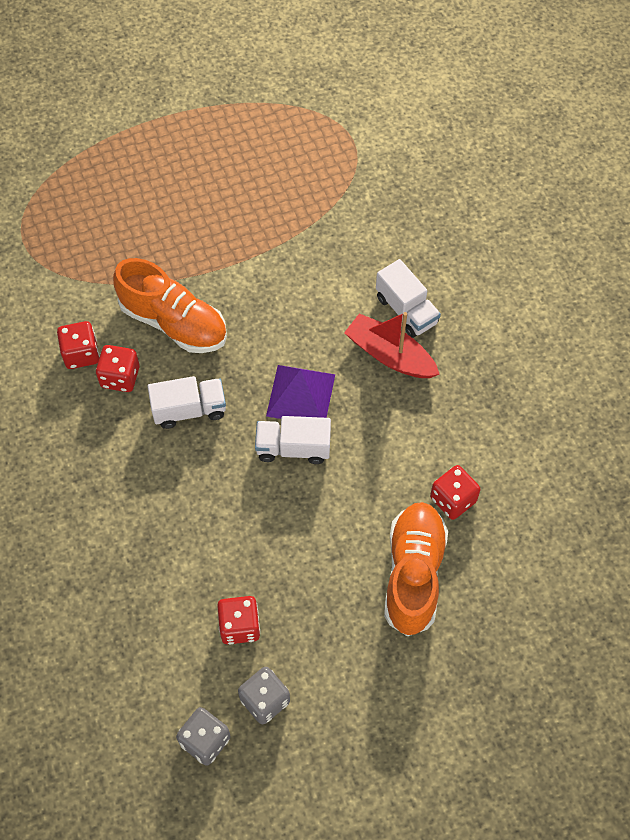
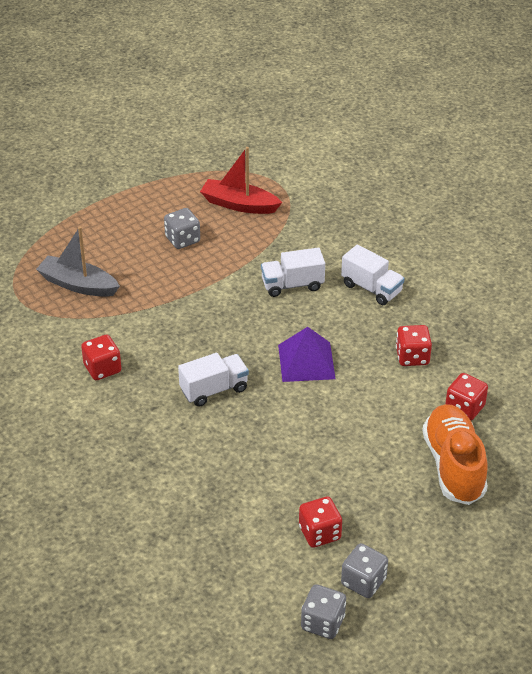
camera: 15 degrees left, 20 degrees down
(90, 234) = (78, 285): none -> grey boat
(120, 377) = (143, 378): red dice -> red dice (412, 357)
(174, 322) = (176, 332): orange shoe -> none
(220, 196) = (182, 239): none -> grey dice
(293, 448) = (315, 399): white truck -> white truck (292, 285)
(390, 355) = (370, 321): red boat -> red boat (239, 204)

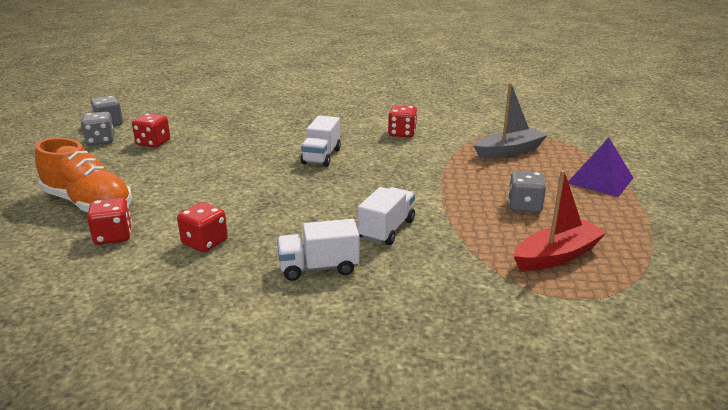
camera: 130 degrees right, 15 degrees down
(306, 361) = (287, 196): purple pyramid -> purple pyramid (600, 180)

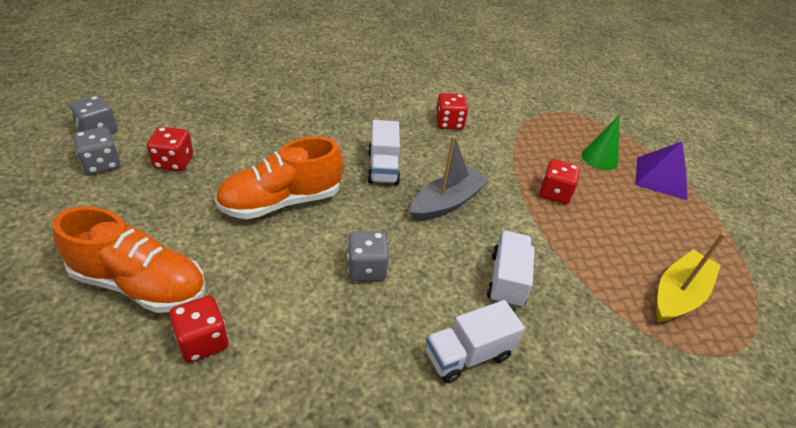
camera: 20 degrees left, 15 degrees up
(205, 242) = (321, 334): red dice -> red dice (554, 193)
(222, 169) = (281, 202): none -> orange shoe
(509, 151) = (563, 142): grey boat -> grey boat (447, 203)
(524, 206) = (616, 224): grey dice -> grey dice (366, 268)
(541, 163) = (599, 158): none -> green cone
(557, 256) = (678, 294): red boat -> yellow boat

